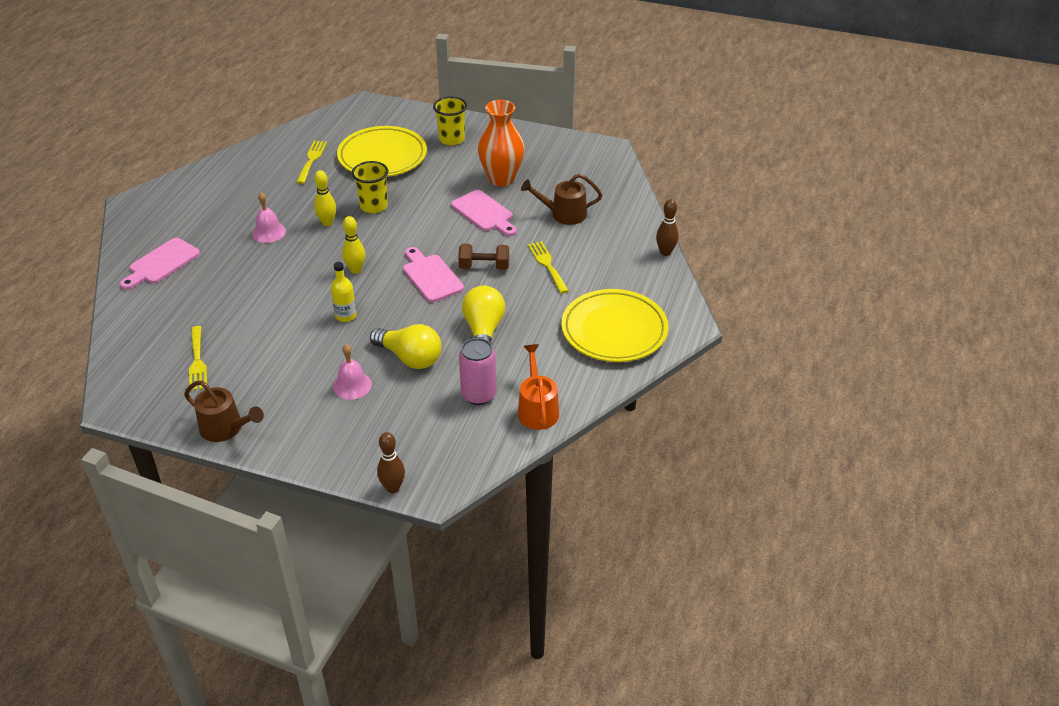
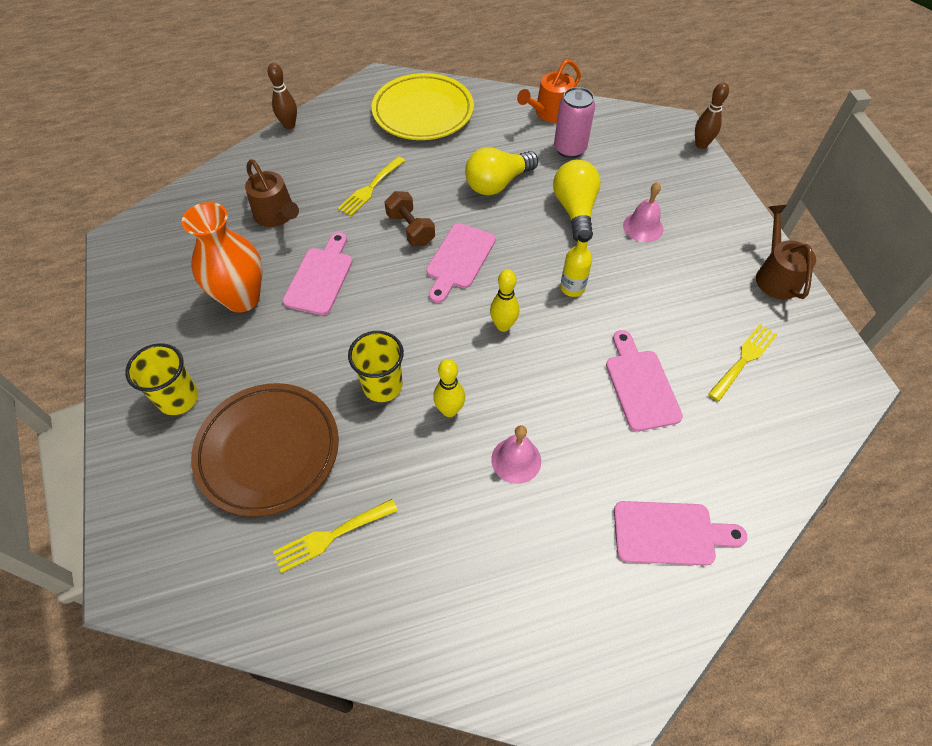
camera: 125 degrees left, 15 degrees up
(244, 303) = (640, 385): none -> pink cutting board
(382, 157) = (268, 451): yellow plate -> brown plate

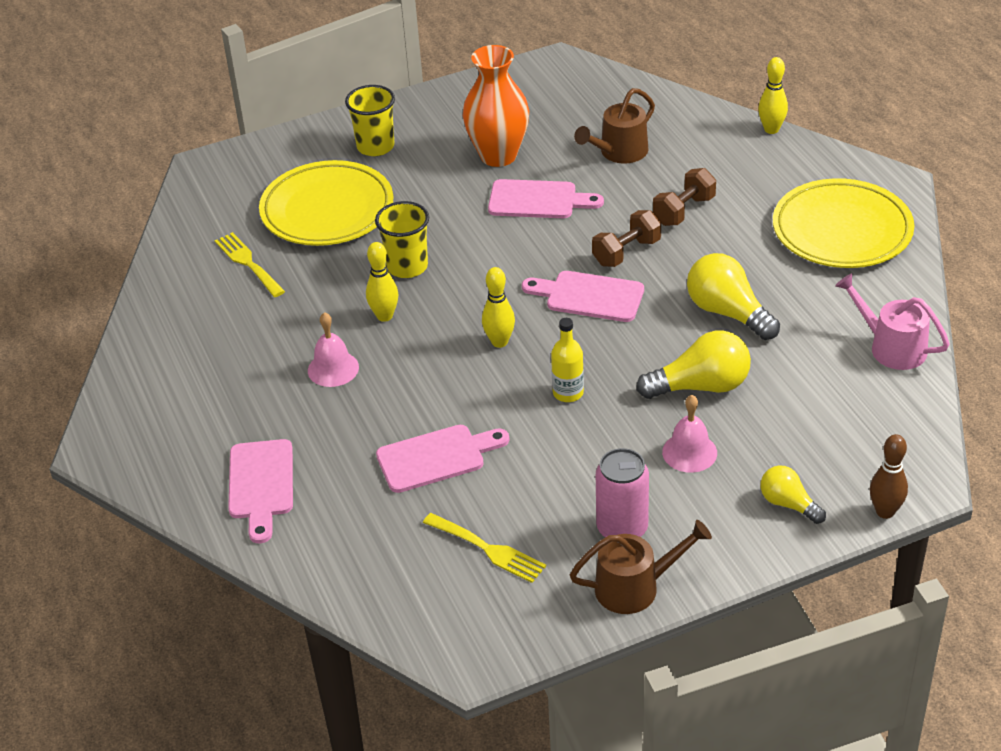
camera: 85 degrees right, 15 degrees down
(268, 451) = (327, 210): brown plate -> yellow plate
(289, 125) = (771, 129): brown bowling pin -> yellow bowling pin
(370, 188) = (684, 211): yellow fork -> brown dumbbell
(550, 113) = (891, 347): orange watering can -> pink watering can
(569, 149) = (820, 373): pink can -> pink can (622, 528)
(694, 186) = (788, 504): none -> yellow light bulb

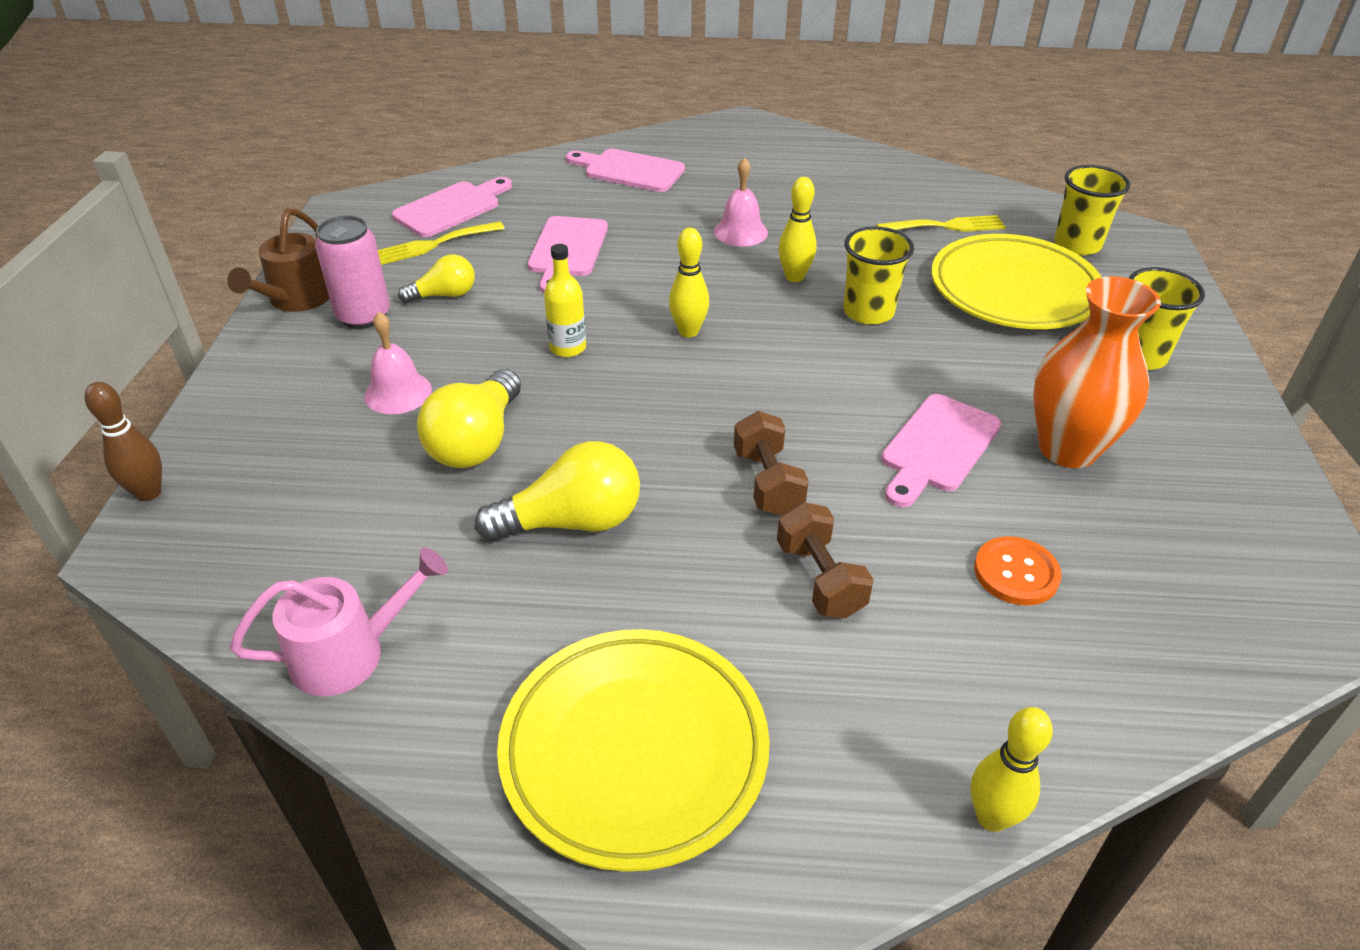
camera: 115 degrees right, 0 degrees up
(237, 195) = (1077, 245): none -> yellow cup
(589, 296) = (707, 418): pink cutting board -> pink cutting board (451, 208)
(619, 152) = (1016, 573): brown watering can -> orange button
(788, 504) = (252, 428): yellow light bulb -> yellow light bulb (445, 295)

